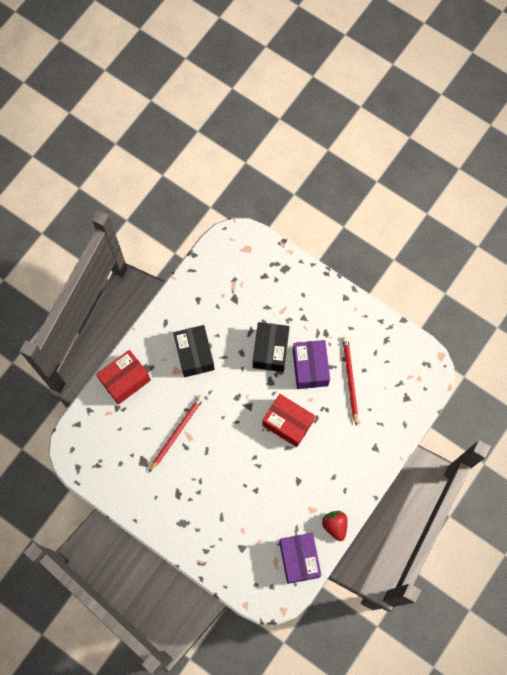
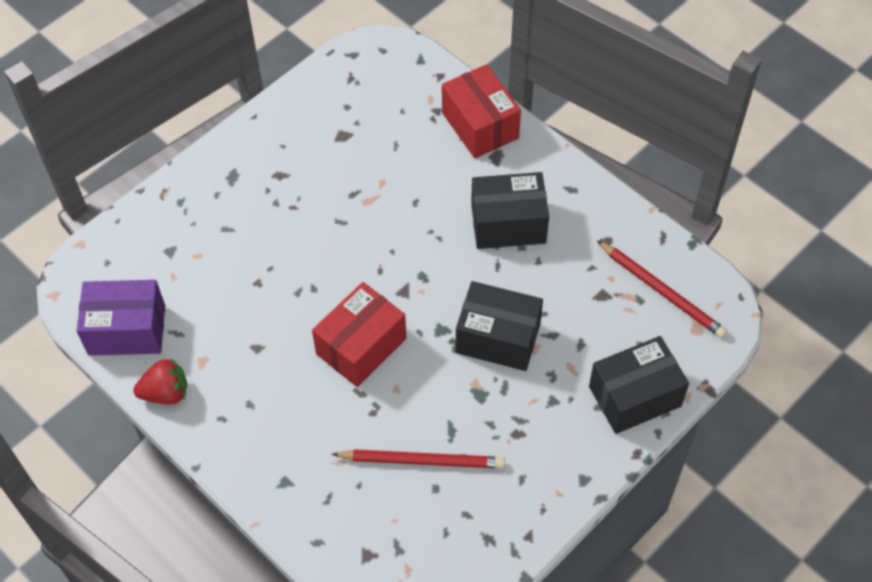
camera: 100 degrees right, 15 degrees down
(177, 432) = (380, 184): red pencil -> red pencil (661, 291)
(294, 277) = (635, 396): none -> black box
(310, 368) = (455, 397): purple box -> none

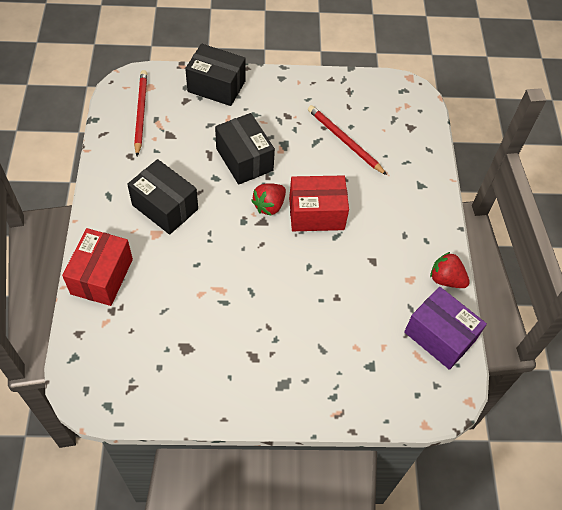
camera: 140 degrees left, 0 degrees up
(416, 312) = (269, 206): none -> red strawberry

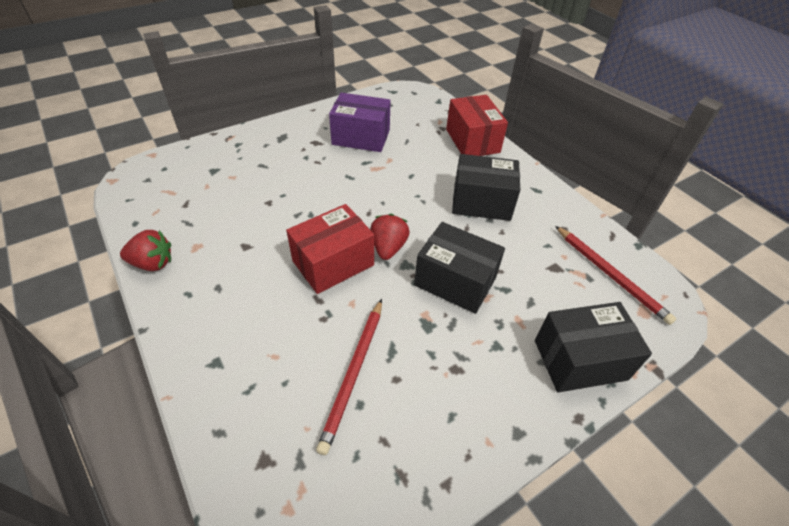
camera: 150 degrees right, 10 degrees down
(345, 141) = (354, 373): red pencil -> red pencil turned 90 degrees clockwise
(439, 336) = (150, 213): purple box -> purple box (361, 137)

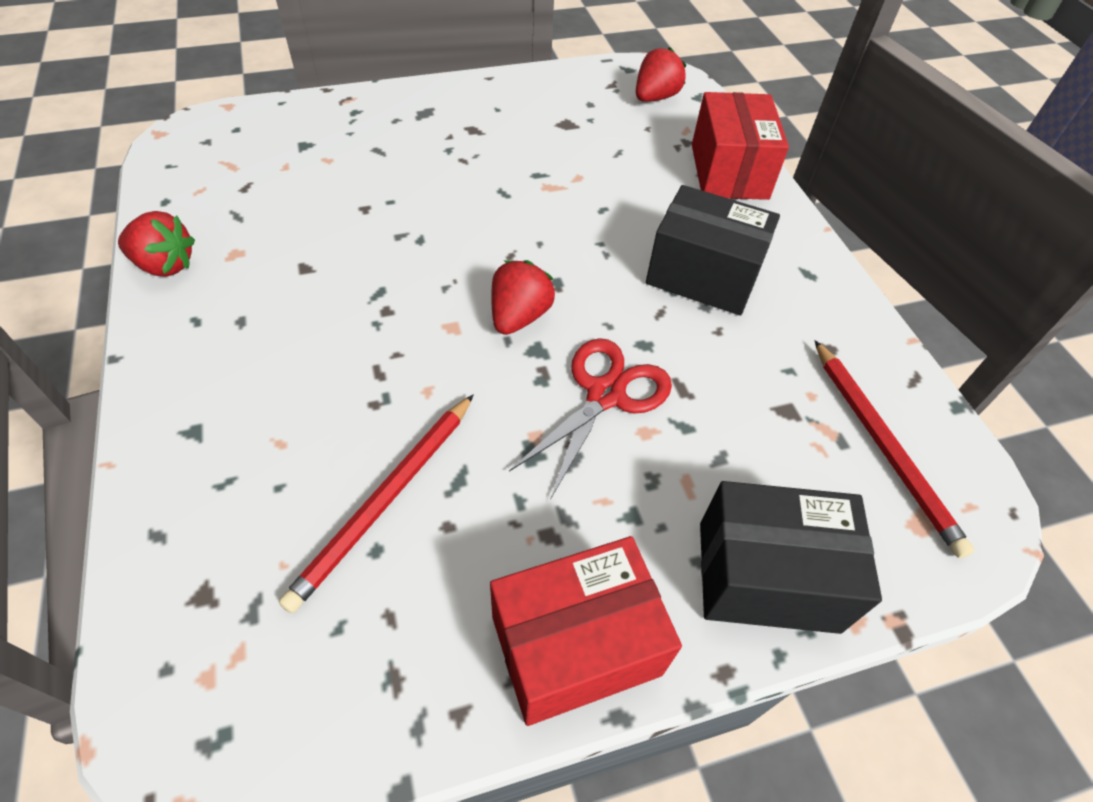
camera: 15 degrees right, 5 degrees up
(333, 263) = (423, 322): red box -> red box (576, 645)
(361, 137) = (546, 133): purple box -> none
(415, 105) = (655, 97): none -> red strawberry
(455, 281) = (605, 395): black box -> red scissors

